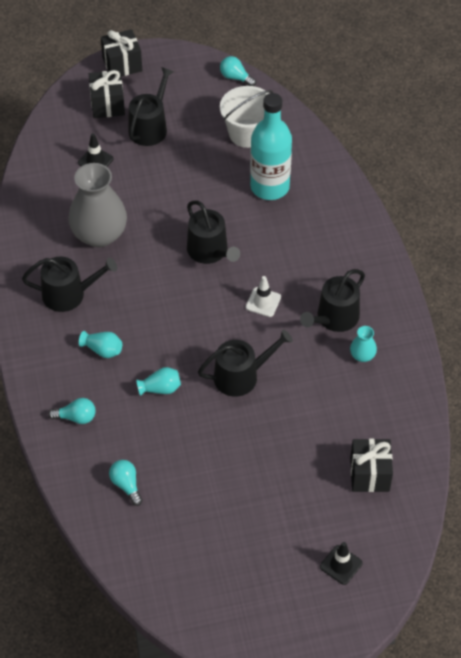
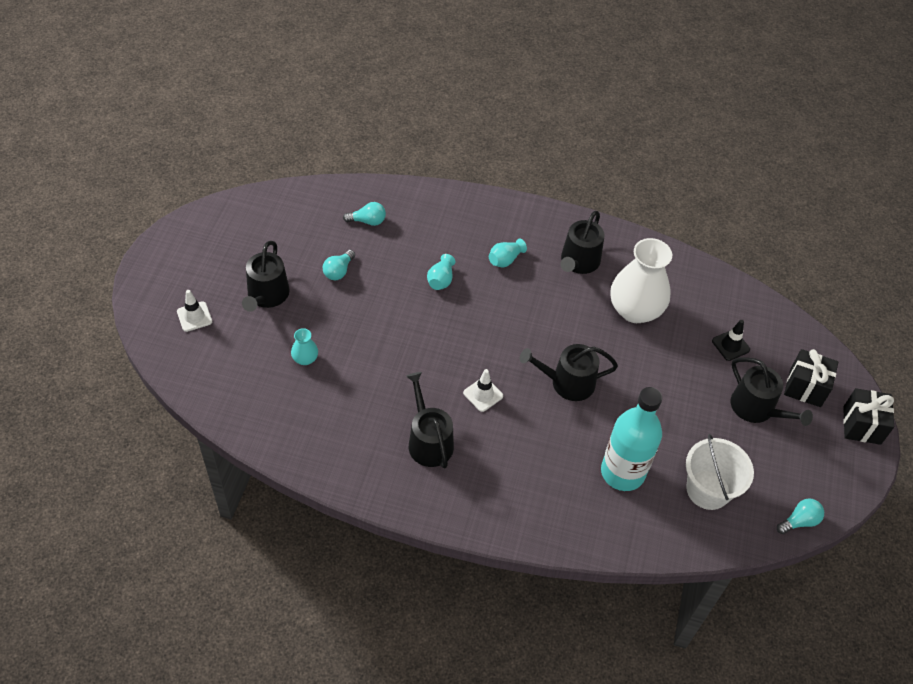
camera: 115 degrees right, 0 degrees up
(76, 417) = (450, 217): turquoise light bulb -> turquoise light bulb (339, 271)
(99, 234) = (635, 310): grey vase -> white vase
(241, 376) = (415, 339): black watering can -> black watering can (267, 295)
(341, 565) = (194, 316): black traffic cone -> white traffic cone
(362, 355) = (373, 440): turquoise vase -> turquoise vase (305, 359)
(369, 474) = (254, 379): black gift -> none

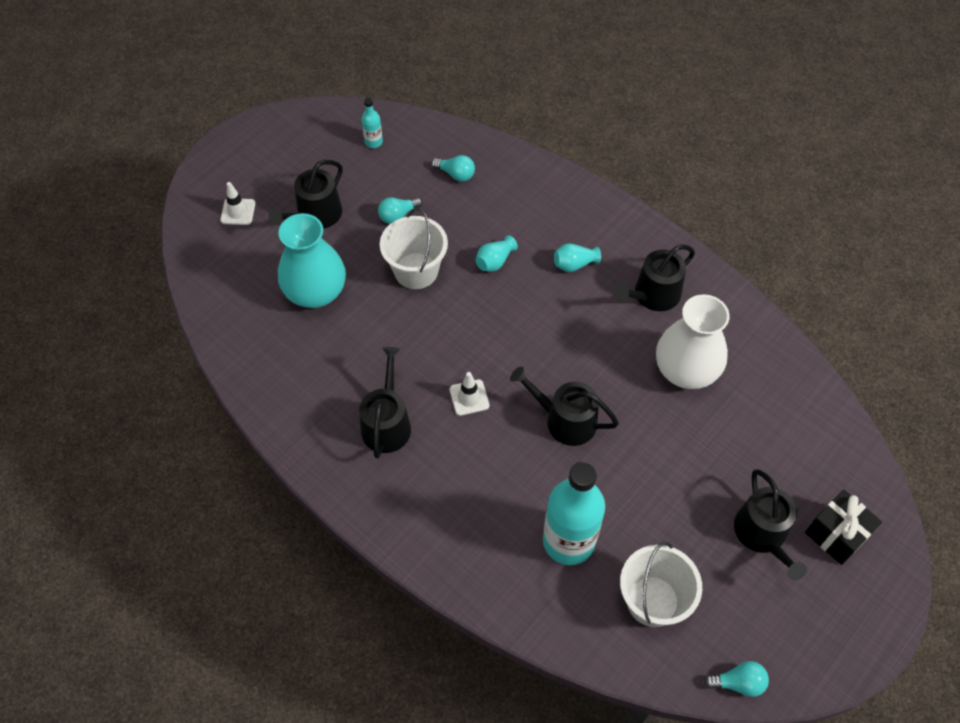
camera: 30 degrees right, 5 degrees up
(281, 217) = (373, 142): none -> turquoise bottle
(305, 359) = (316, 292): turquoise vase -> turquoise vase, size x2.29
(380, 310) = (416, 271): none -> white bucket
(730, 345) = (773, 452): black traffic cone -> none
(861, 425) = (880, 606): black gift -> none

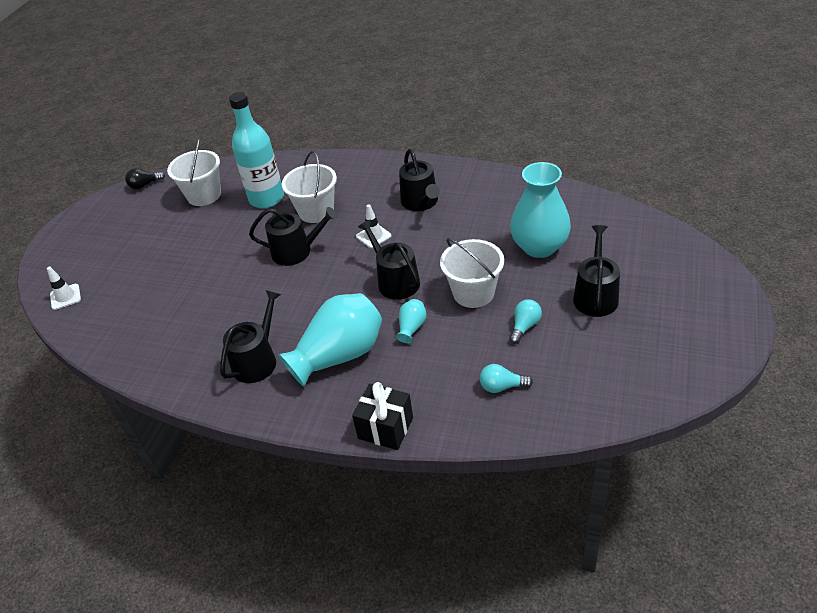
camera: 160 degrees right, 15 degrees down
(238, 212) = (662, 270): white traffic cone -> white traffic cone (65, 297)
(373, 142) = (609, 381): turquoise bottle -> none
(515, 478) = (316, 211): none -> white bucket
(574, 264) = (339, 355): turquoise vase -> turquoise vase, size x2.29
(685, 370) = (212, 317): white vase -> none
(738, 682) = (145, 185): turquoise light bulb -> black light bulb
(762, 535) = (136, 248): black watering can -> black watering can (395, 281)
(836, 534) = (84, 267): black gift -> black gift (385, 428)

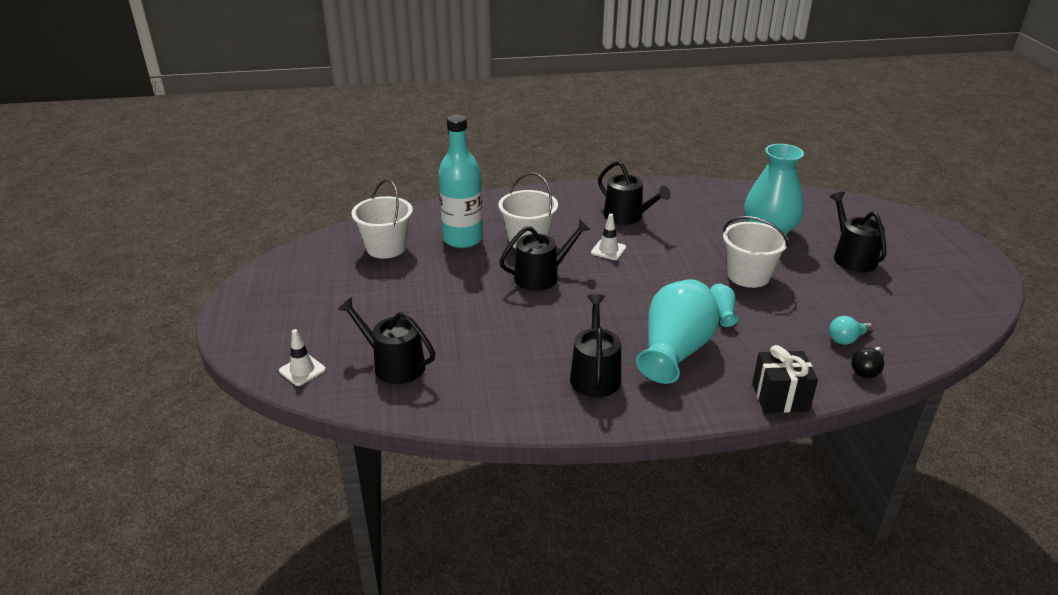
camera: 30 degrees left, 10 degrees down
(145, 185) = (302, 250): black light bulb -> black light bulb (867, 370)
(395, 281) = (667, 281): black watering can -> black watering can (394, 365)
(524, 326) = (818, 291): turquoise light bulb -> none

